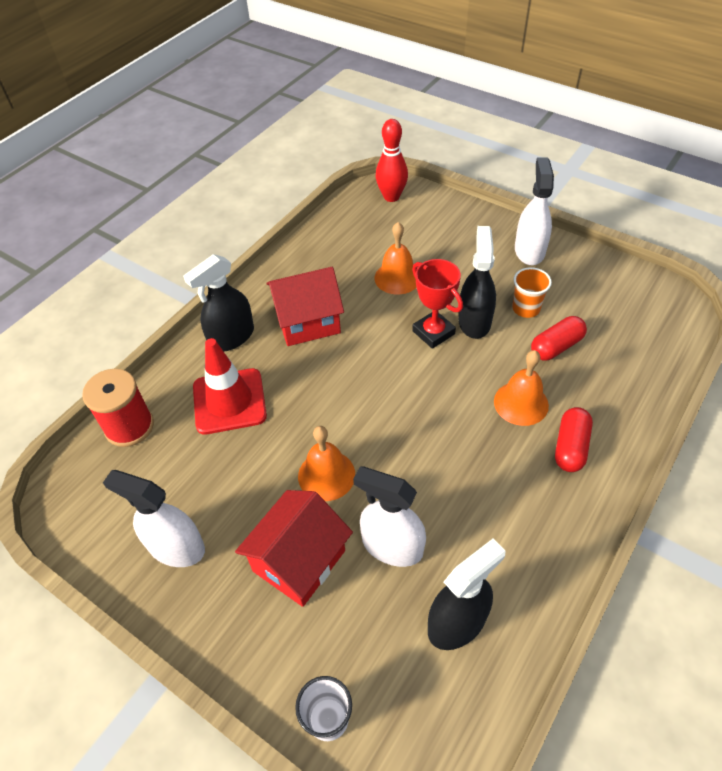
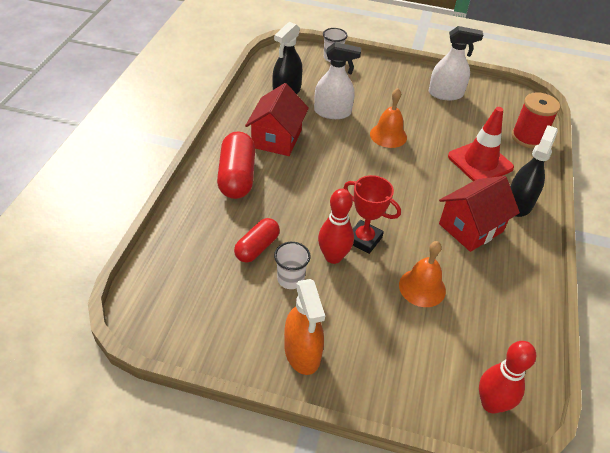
camera: 155 degrees right, 5 degrees down
(299, 561) = (378, 99): red house -> red house (277, 139)
(474, 321) = (333, 257): black spray bottle -> red bowling pin
(521, 403) = (277, 198): orange bell -> none
(526, 308) = (290, 279): orange cup -> white cup
(529, 251) = (302, 353): white spray bottle -> orange spray bottle
(570, 447) = (237, 177): red capsule -> red capsule, size x1.57

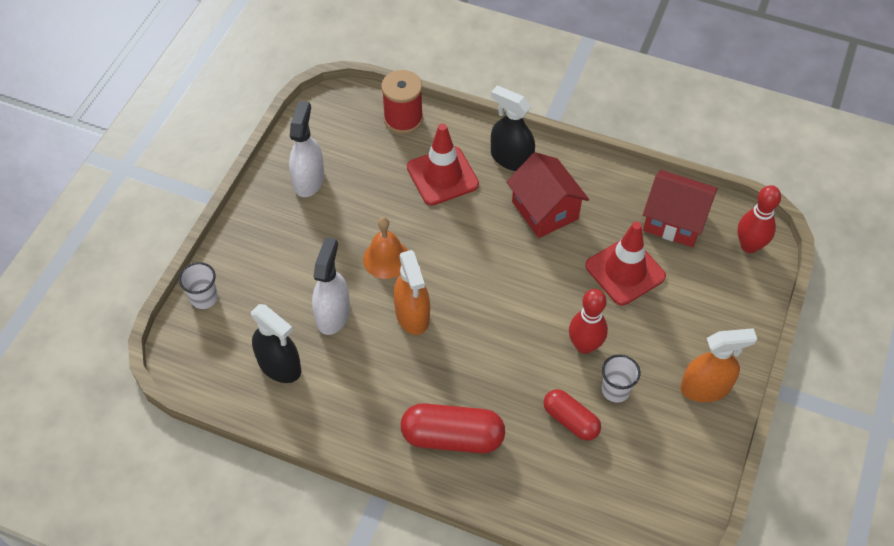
camera: 80 degrees left, 10 degrees up
(277, 139) = (381, 386): red house -> red house (674, 221)
(341, 151) = (412, 315): none -> orange spray bottle
(364, 239) = (560, 312): red trophy -> none
(422, 287) = (625, 271): orange bell -> red traffic cone

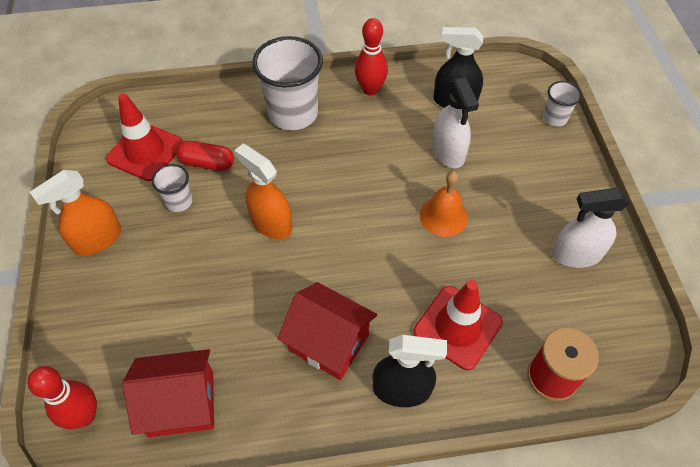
camera: 150 degrees right, 0 degrees up
(309, 180) = (576, 254): white spray bottle -> white spray bottle turned 105 degrees clockwise
(412, 315) = (385, 181): orange spray bottle -> orange spray bottle (271, 223)
(452, 437) = (293, 113): red capsule -> white cup
(584, 345) = (222, 225): red bowling pin -> red bowling pin (370, 89)
(625, 271) = (213, 315): red traffic cone -> red traffic cone (145, 151)

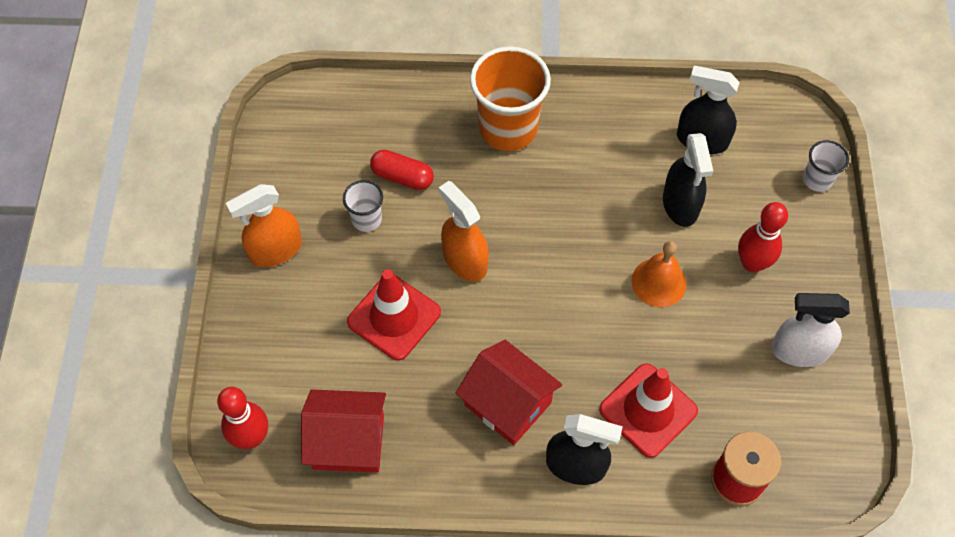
camera: 10 degrees right, 5 degrees up
(145, 151) = (334, 152): red traffic cone -> red traffic cone (394, 317)
(293, 113) = (508, 128): white cup -> orange cup
(370, 89) = (604, 110): red bowling pin -> red bowling pin (752, 263)
(448, 152) = (680, 204): white spray bottle -> black spray bottle

